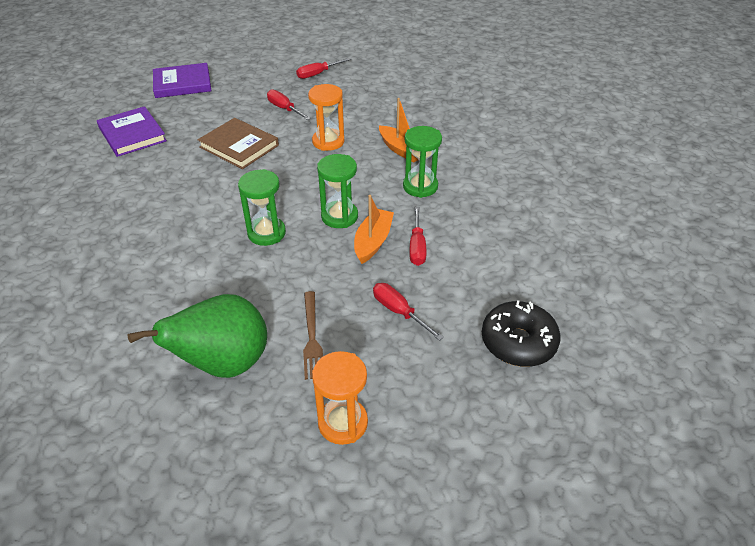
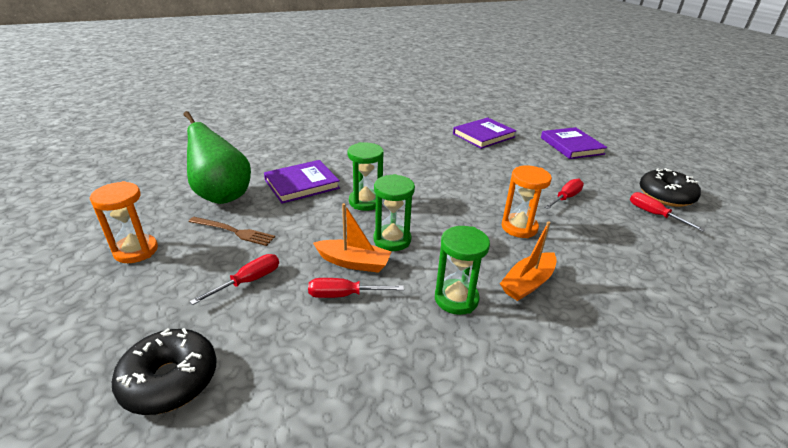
camera: 85 degrees right, 10 degrees down
(213, 287) = (302, 184): none -> purple book
(239, 146) = (488, 179): brown book -> none
(291, 61) = (665, 196): none -> black donut
(312, 337) = (233, 231): brown fork -> brown fork turned 150 degrees counterclockwise

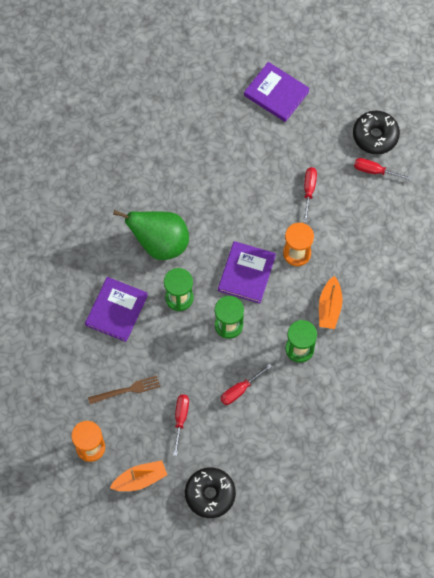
camera: 35 degrees left, 35 degrees up
(222, 195) = (76, 364): green pear -> green pear (160, 243)
(353, 262) = (223, 362): orange boat -> orange boat (140, 479)
(483, 135) = (194, 126): purple book -> purple book (246, 273)

